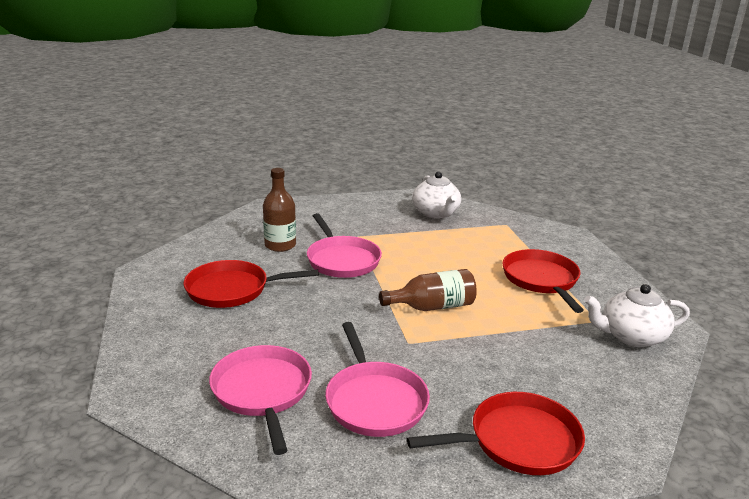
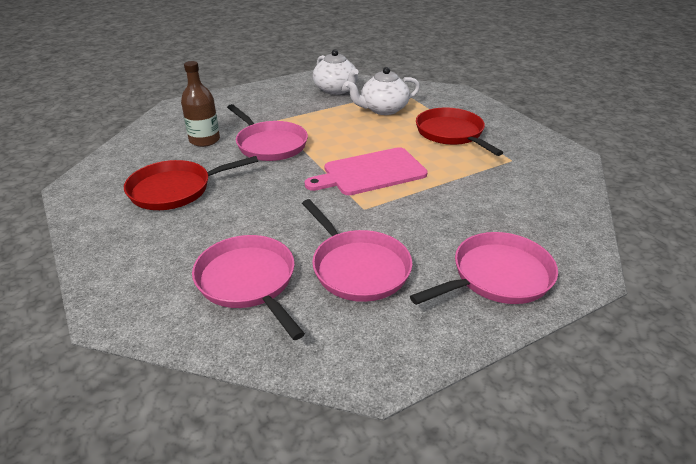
camera: 15 degrees left, 10 degrees up
(432, 307) = (370, 172): brown bottle -> pink cutting board
(518, 441) = (497, 276): red pan -> pink pan
(631, 336) = (544, 168): white teapot -> white teapot (383, 109)

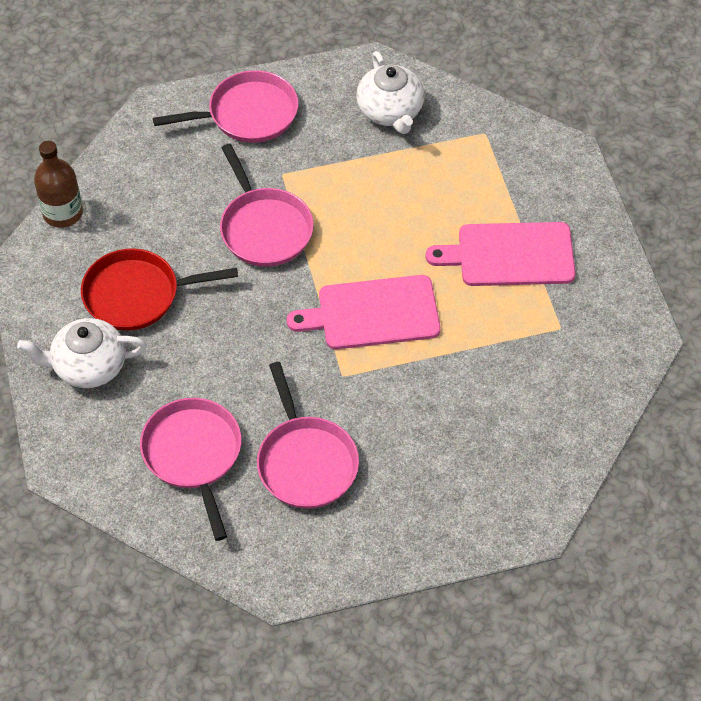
camera: 15 degrees right, 20 degrees up
(204, 140) = (184, 201): brown bottle -> brown bottle (63, 213)
(383, 109) = (440, 177): white teapot -> white teapot (88, 366)
(451, 133) = (510, 255): red pan -> pink cutting board
(497, 276) = (441, 506): pink pan -> pink pan (248, 114)

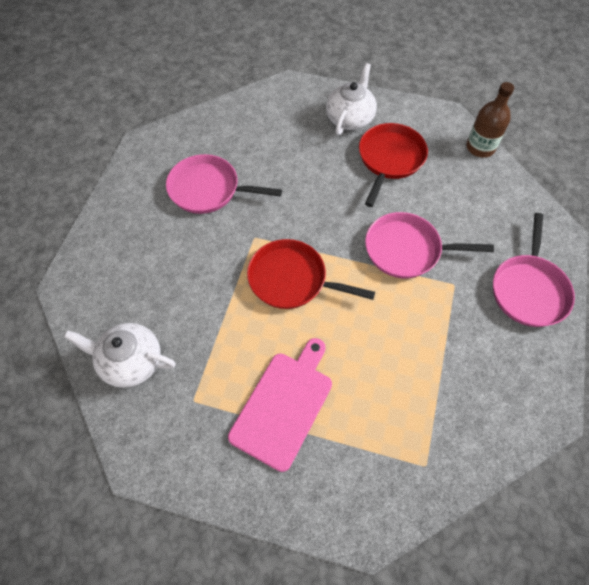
camera: 120 degrees right, 5 degrees up
(193, 454) = (254, 140): pink pan -> none
(372, 313) = (291, 279): pink cutting board -> red pan
(390, 111) = (487, 398): white teapot -> white teapot (130, 361)

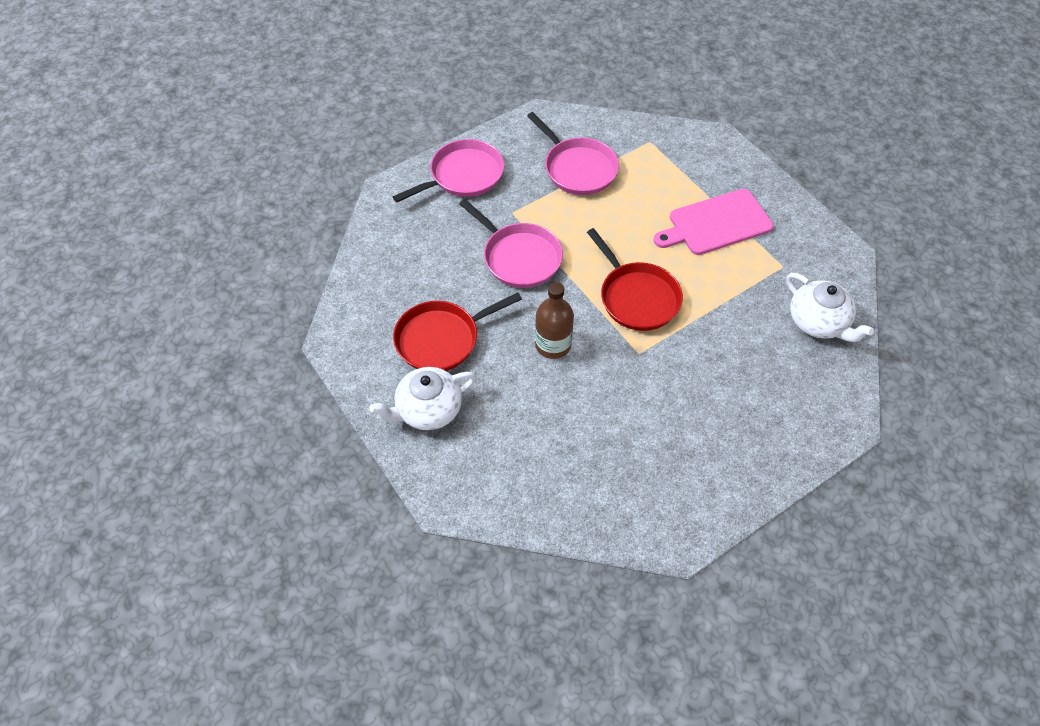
camera: 140 degrees left, 5 degrees down
(208, 189) = (646, 431): pink pan -> pink pan (578, 168)
(480, 147) = (348, 292): brown bottle -> brown bottle (553, 345)

